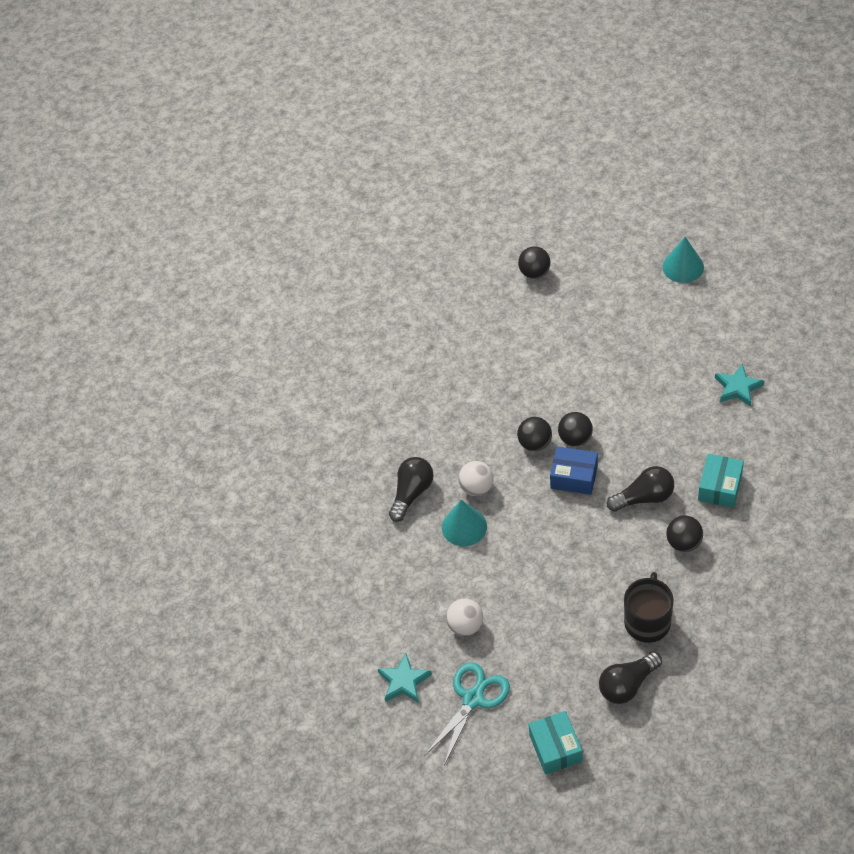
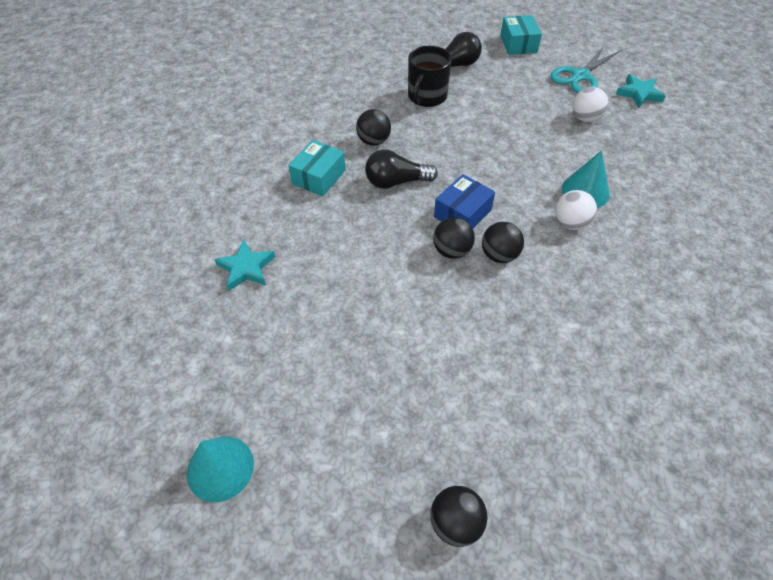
camera: 175 degrees left, 0 degrees up
(412, 493) = (644, 232): black light bulb -> none
(574, 477) = (462, 213): blue box -> blue box turned 75 degrees counterclockwise

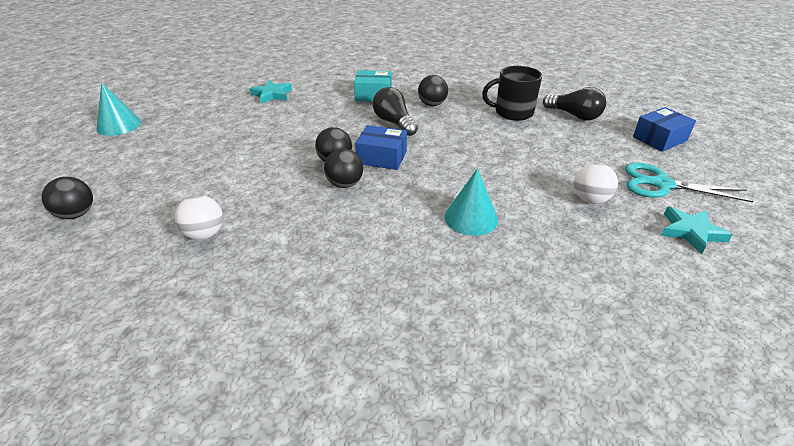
camera: 65 degrees right, 15 degrees down
(518, 44) = (659, 139): turquoise box -> blue box
(570, 223) = (415, 216): white ball -> white ball (204, 234)

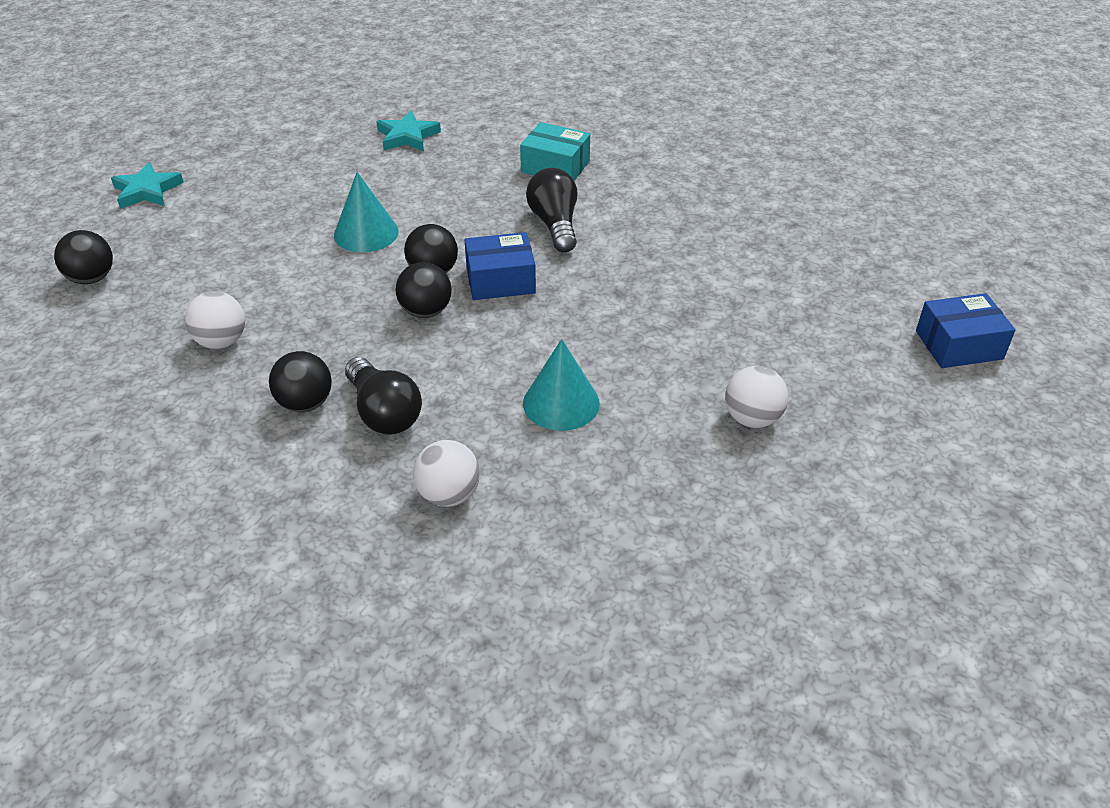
camera: 20 degrees right, 5 degrees up
(119, 125) = (184, 151): turquoise cone -> turquoise cone (366, 233)
(382, 157) = (500, 280): blue box -> blue box turned 45 degrees counterclockwise
(432, 104) = (634, 202): black ball -> black ball (305, 403)
(439, 296) = (448, 495): none -> white ball
(512, 112) = (752, 244): black mug -> none
(574, 115) = (851, 271): black light bulb -> black light bulb (384, 412)
(661, 184) = (886, 422): turquoise scissors -> none
(691, 232) = (860, 504): turquoise star -> turquoise star (147, 190)

